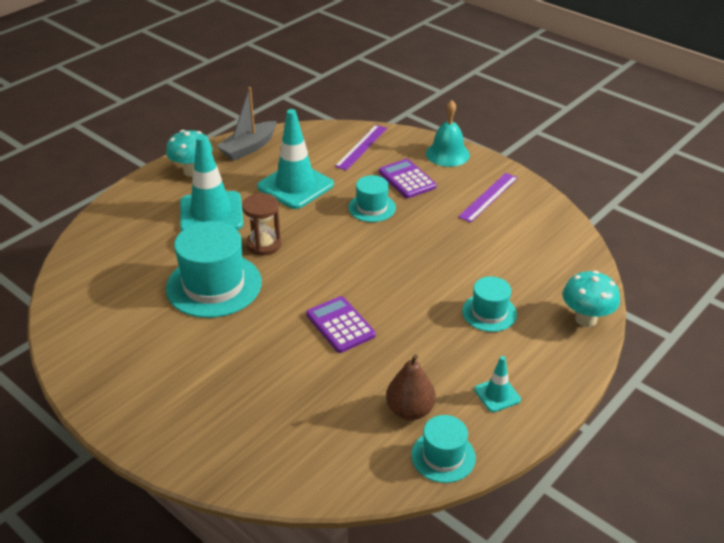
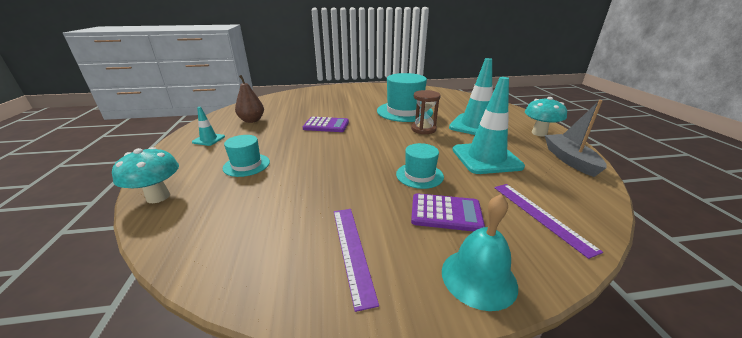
camera: 130 degrees right, 10 degrees down
(443, 456) = (221, 117): turquoise hat -> none

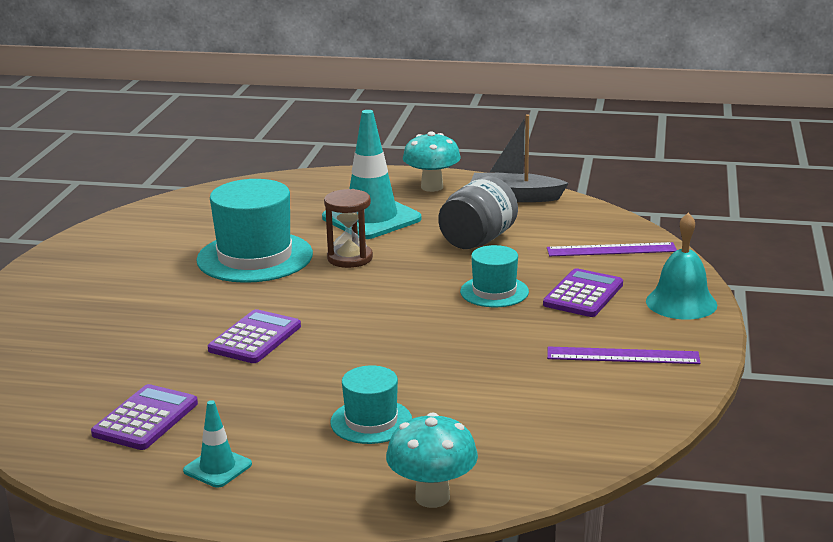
camera: 70 degrees left, 5 degrees down
(252, 120) = (145, 419): brown pear -> purple calculator
(486, 158) = (478, 240): turquoise traffic cone -> grey jar

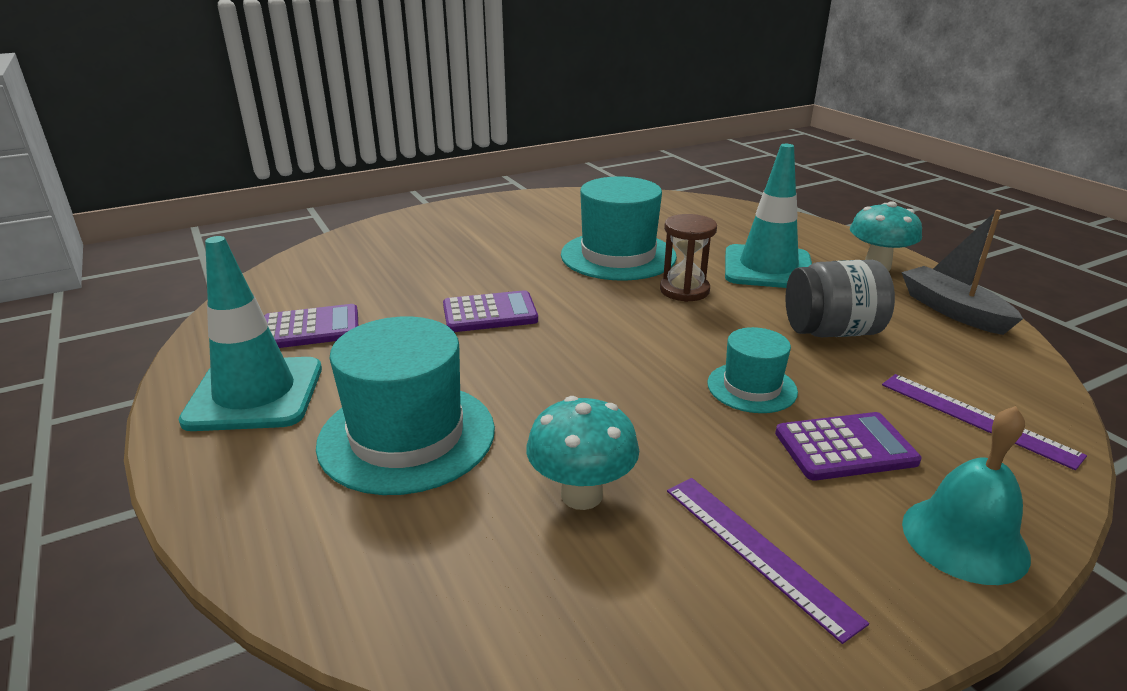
camera: 50 degrees right, 5 degrees up
(217, 468) = (255, 394): turquoise traffic cone -> turquoise traffic cone, size x2.10
(371, 421) = (407, 436): turquoise hat -> turquoise hat, size x1.80
(432, 497) = (283, 550): turquoise mushroom -> turquoise mushroom (581, 495)

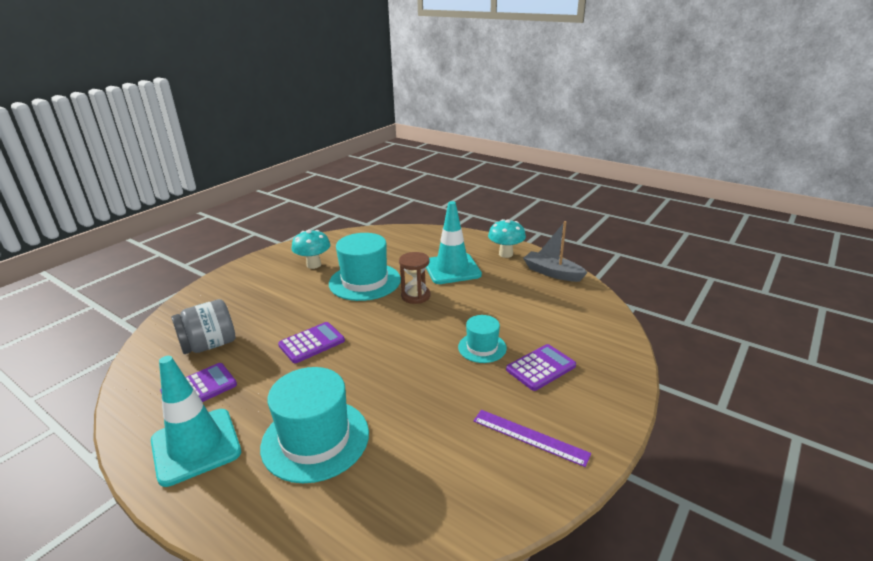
camera: 25 degrees left, 0 degrees up
(581, 495) = (433, 439): turquoise mushroom -> turquoise mushroom (314, 265)
(831, 331) = (503, 302): grey jar -> grey jar (209, 345)
(964, 539) = (609, 397): turquoise bell -> none
(976, 418) = (588, 333): purple ruler -> none

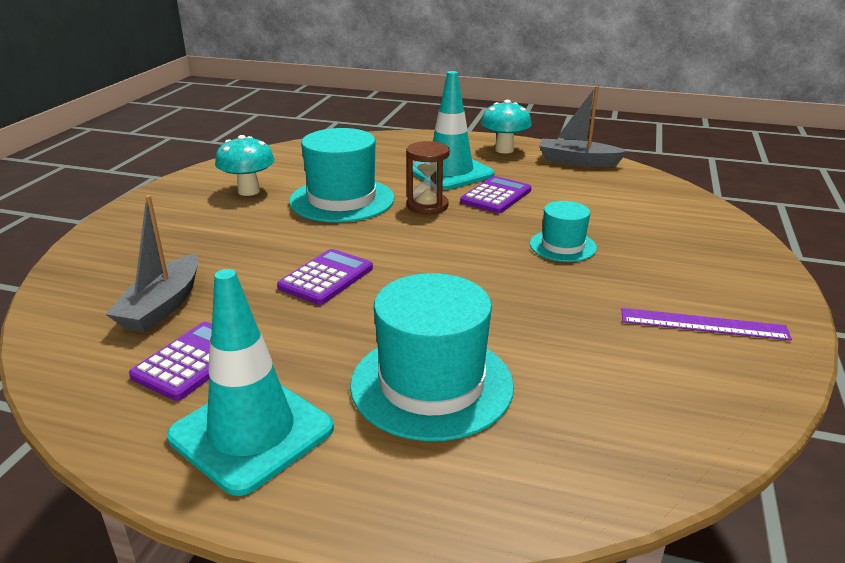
camera: 20 degrees left, 0 degrees up
(209, 345) = (162, 306): grey jar -> grey boat
(541, 368) = (651, 254): purple calculator -> purple calculator (496, 196)

